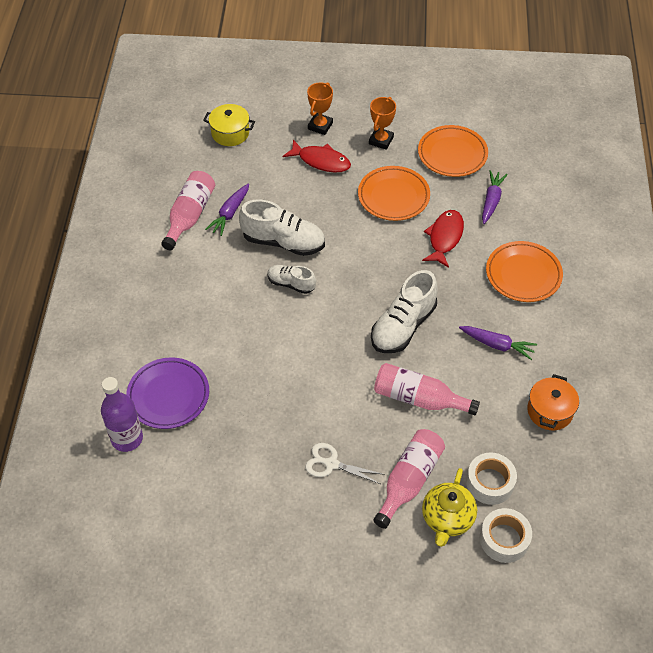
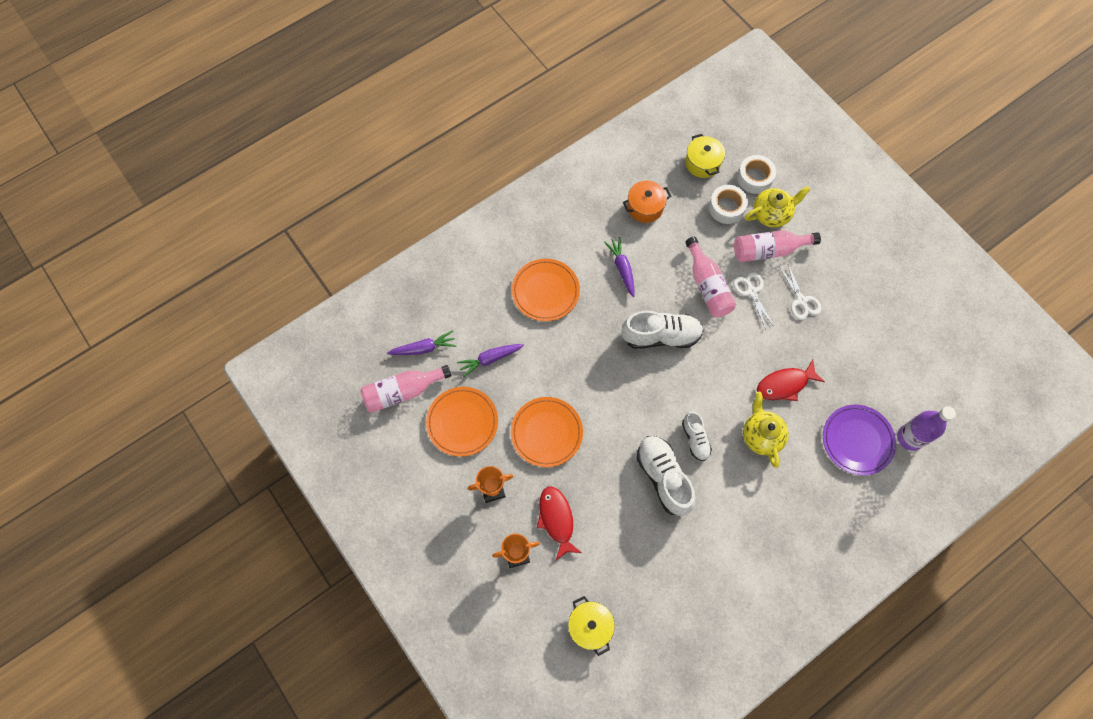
camera: 130 degrees left, 15 degrees up
(189, 216) = (704, 574): pink bottle -> pink bottle (403, 392)
(230, 213) = (673, 544): purple carrot -> purple carrot (424, 348)
(246, 330) = (761, 435): none -> yellow teapot
(379, 429) = (751, 292): none -> white scissors
(444, 237) = (556, 366): red fish -> red fish (785, 384)
(563, 503) = (702, 163): none -> yellow pot

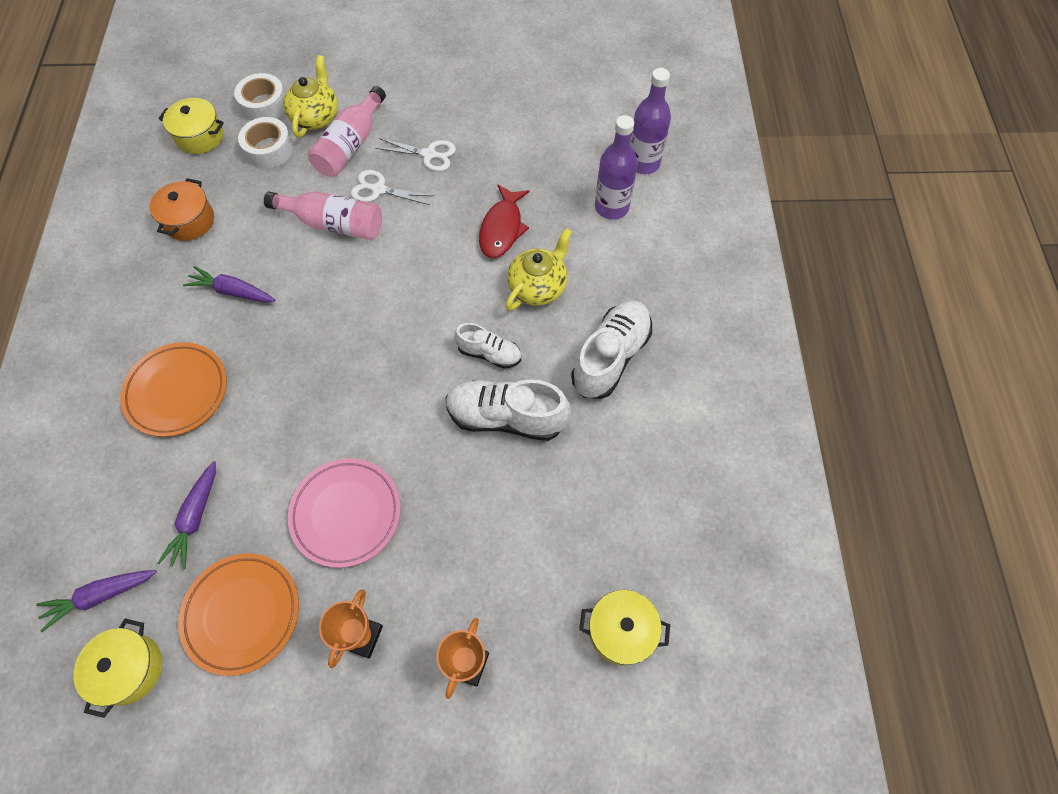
camera: 55 degrees left, 5 degrees down
(403, 392) = (130, 669): pink bottle -> yellow pot
(424, 348) = (100, 596): purple carrot -> purple carrot turned 135 degrees counterclockwise
(546, 433) = (346, 513): orange plate -> pink plate
(556, 519) = (461, 578): red fish -> none
(661, 336) = (345, 306): white shoe -> white shoe (610, 357)
(761, 435) = (538, 287): yellow teapot -> yellow teapot turned 105 degrees clockwise
(857, 440) = (611, 207): purple plate -> purple bottle

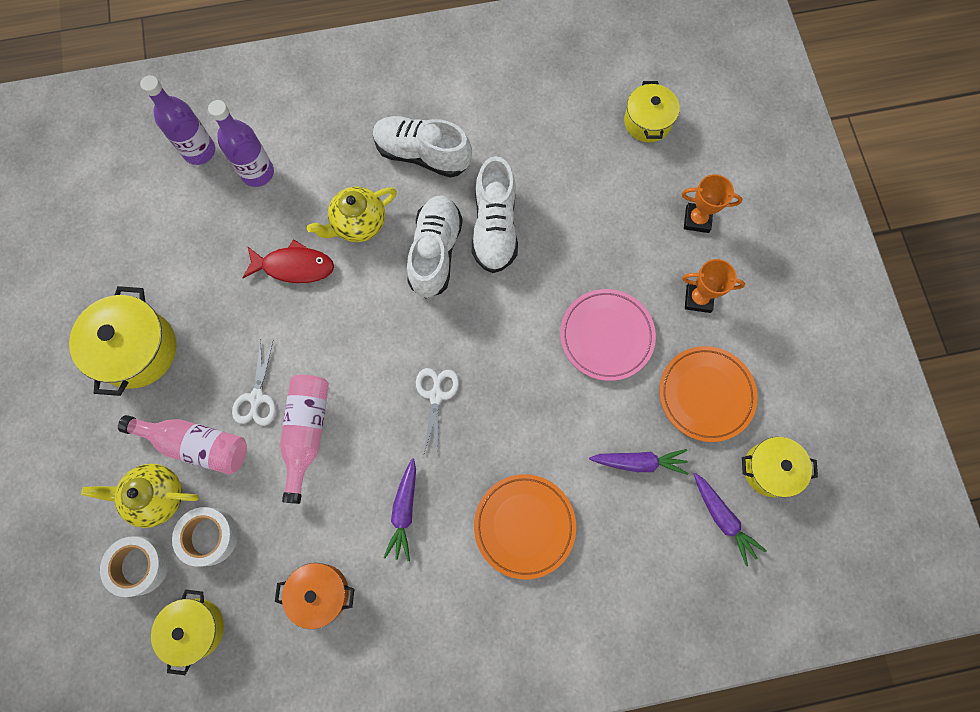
camera: 100 degrees left, 10 degrees up
(429, 154) = (204, 357): white scissors -> white scissors (436, 396)
(449, 110) = (137, 350): none -> yellow pot
(489, 353) = (435, 252): white shoe -> white shoe, size x1.73
(538, 287) = (358, 223): yellow teapot -> yellow teapot turned 60 degrees counterclockwise

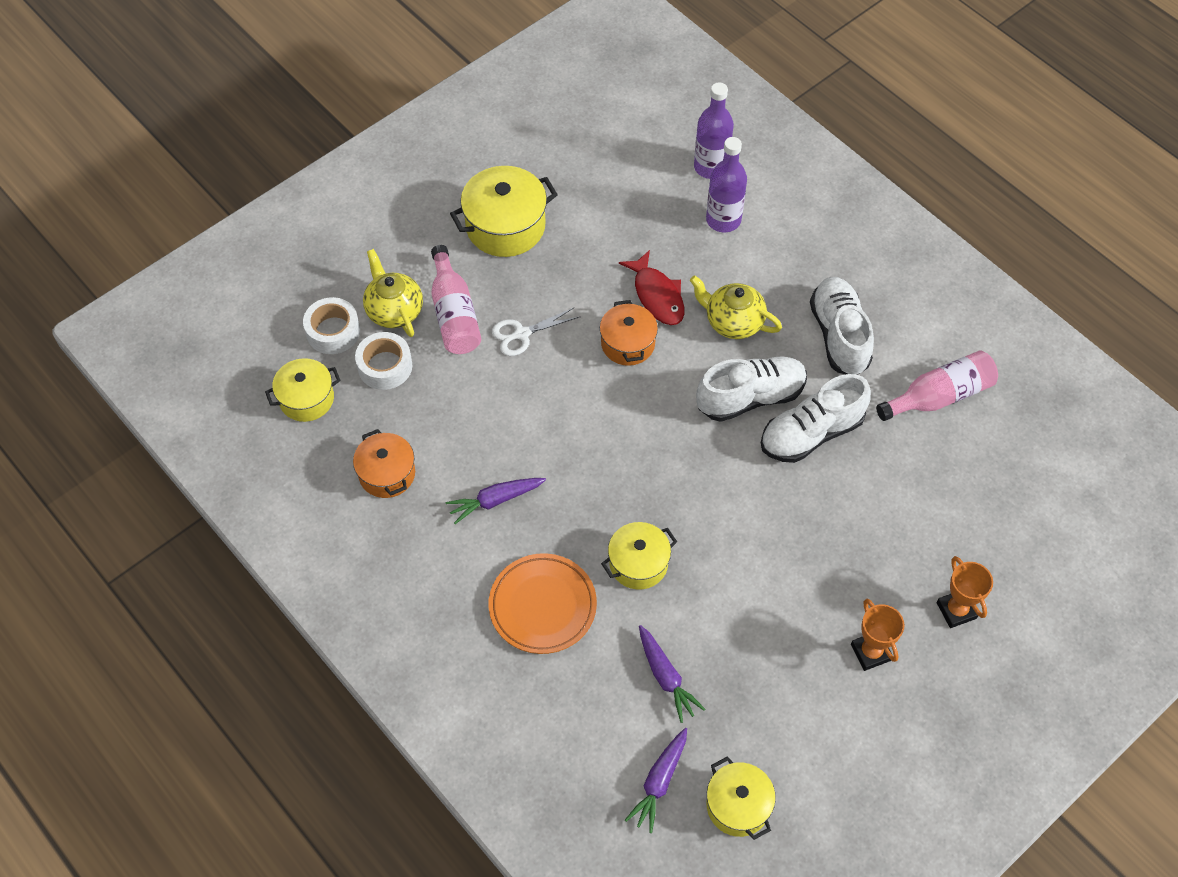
camera: 60 degrees right, 15 degrees down
(306, 432) = (516, 388): pink bottle -> pink bottle (939, 396)
(324, 316) = (628, 344): none -> orange pot
(436, 396) = (615, 470): white scissors -> none
(606, 336) = (772, 586): pink plate -> none
(647, 122) = (1029, 511): yellow pot -> yellow pot (638, 564)
(705, 394) = (774, 707): orange plate -> none

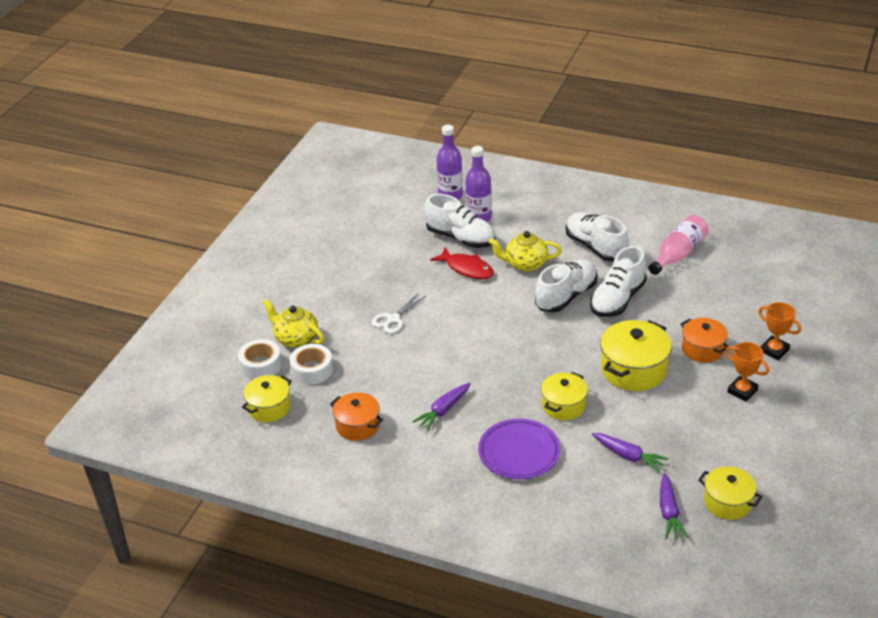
camera: 25 degrees left, 20 degrees down
(454, 314) = (339, 325): pink bottle -> none
(505, 226) = (339, 269): yellow pot -> yellow pot (633, 369)
(542, 606) = (519, 452): orange plate -> purple plate
(628, 344) = (467, 299): orange pot -> orange pot (702, 349)
(680, 243) = (461, 238): none -> white shoe

